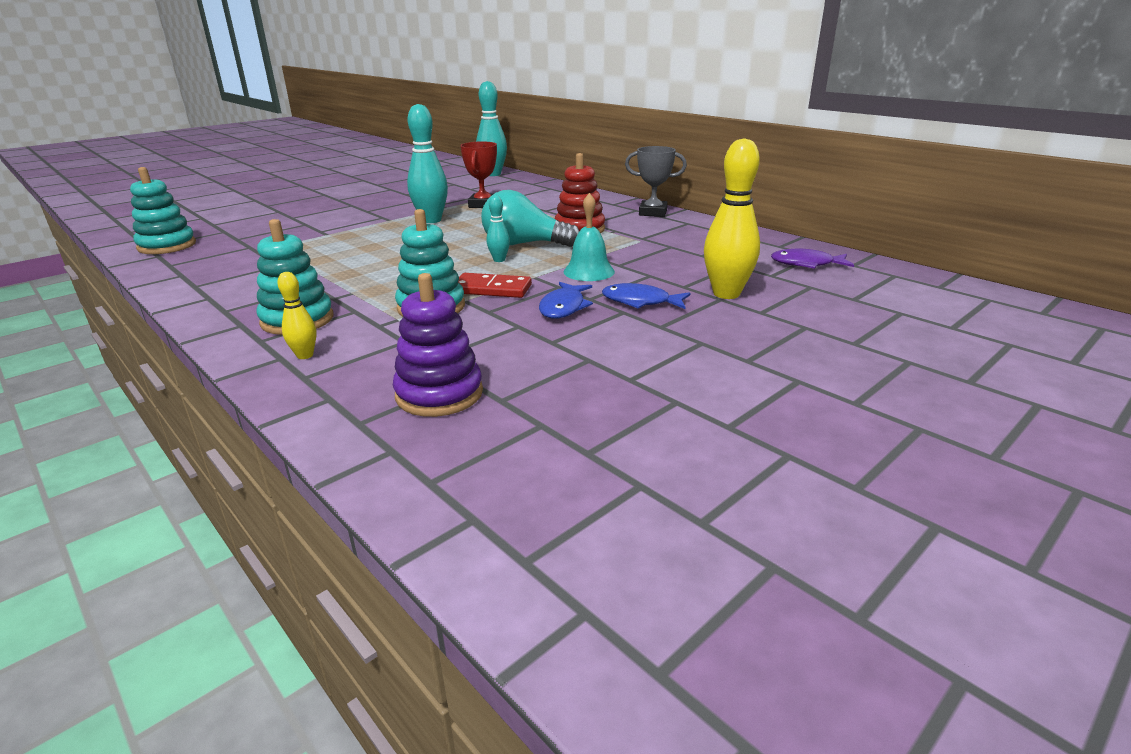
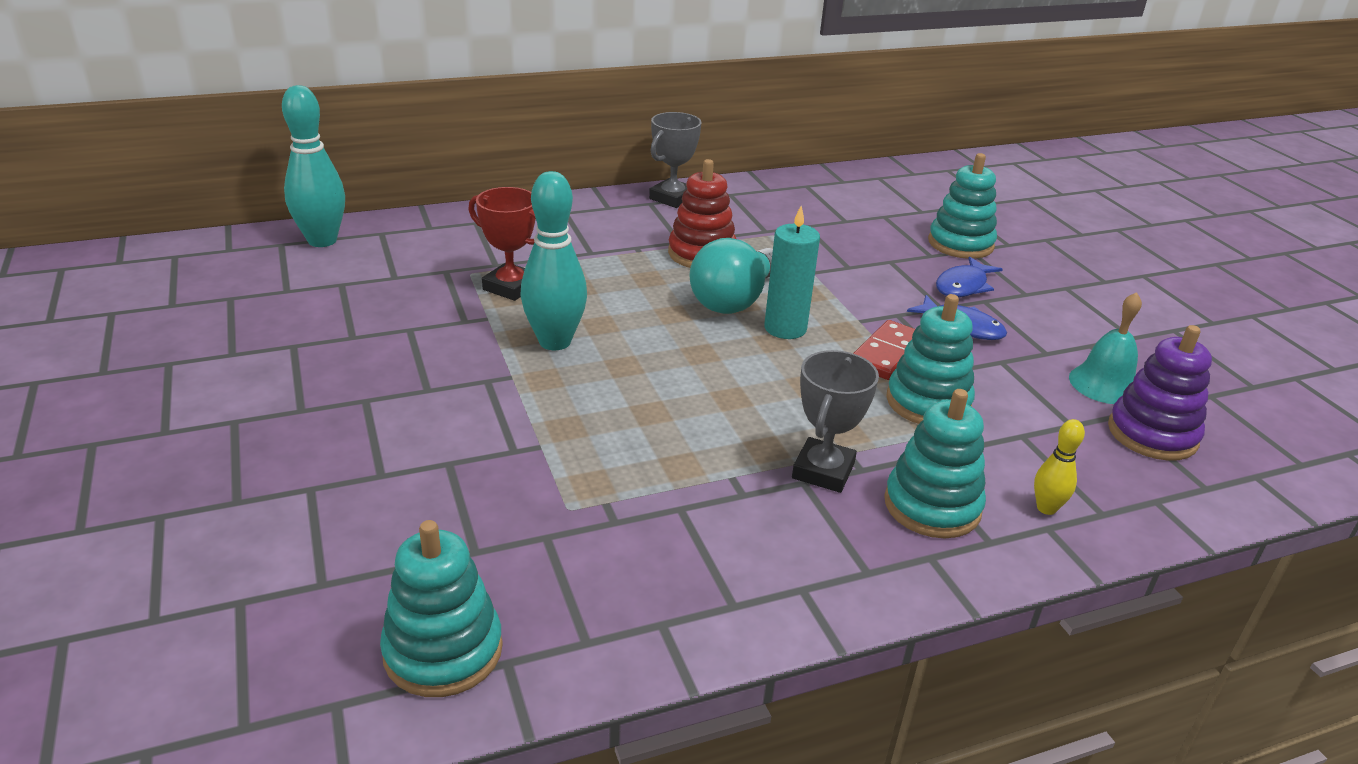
camera: 70 degrees left, 5 degrees up
(327, 289) = (823, 471): none -> grey trophy
(499, 260) = (785, 328): turquoise bowling pin -> turquoise candle
(589, 271) = (861, 287): turquoise bell -> turquoise bell (1104, 384)
(726, 294) = (960, 244): yellow bowling pin -> turquoise stacking toy
(806, 264) = (901, 189): purple fish -> none

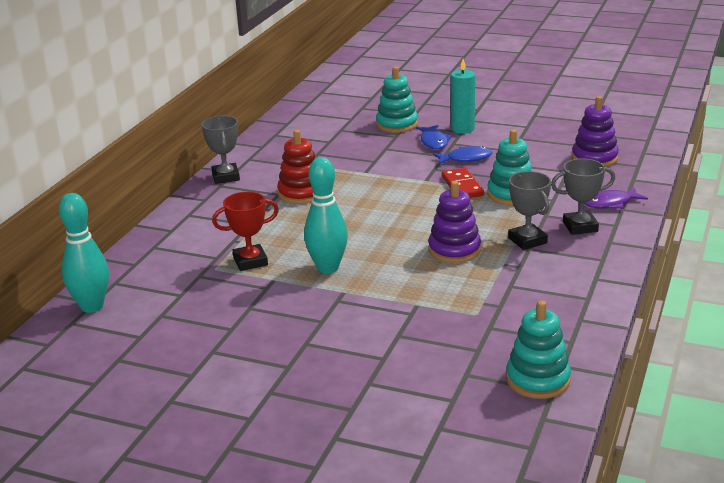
camera: 45 degrees left, 5 degrees down
(715, 417) = (454, 250): none -> purple stacking toy
(734, 300) = (360, 203): turquoise light bulb -> none
(785, 328) = (405, 201): turquoise candle -> turquoise candle (462, 129)
(932, 506) = (580, 227): turquoise stacking toy -> grey trophy
(1046, 508) = (610, 203): yellow bowling pin -> purple fish
(1104, 384) = (550, 150): turquoise bell -> none

